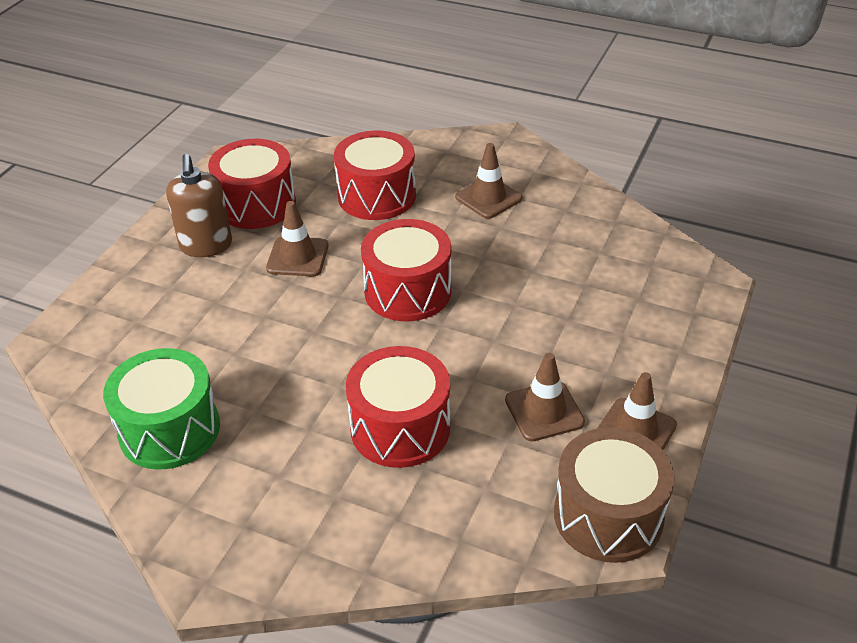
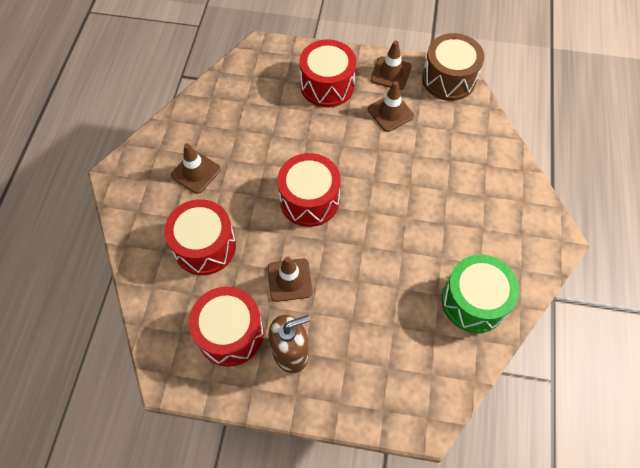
camera: 105 degrees left, 20 degrees up
(400, 428) = (426, 177): red drum -> red drum (327, 85)

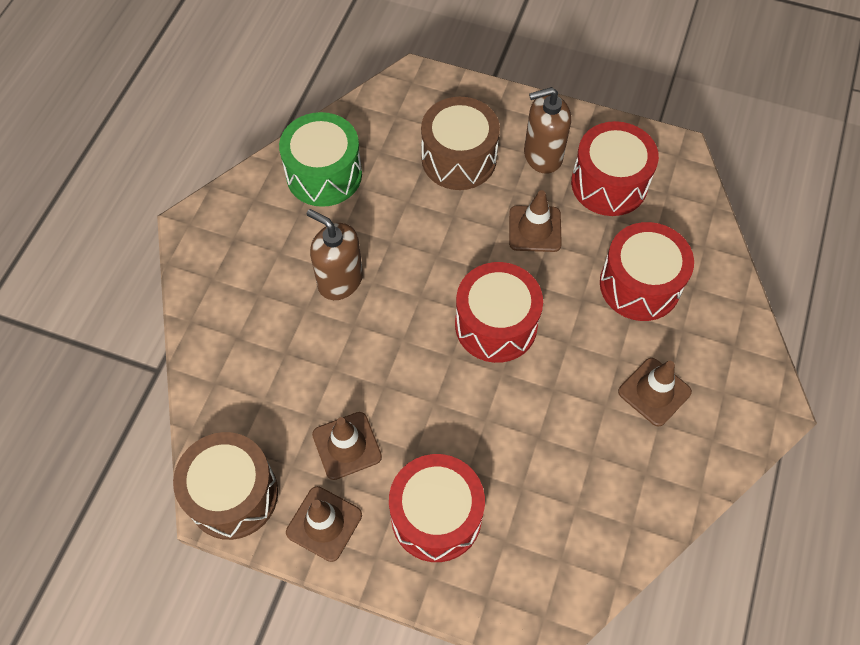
camera: 170 degrees left, 0 degrees up
(364, 337) = (459, 159): none -> brown drum
(430, 214) = (340, 280): none -> brown soap dispenser

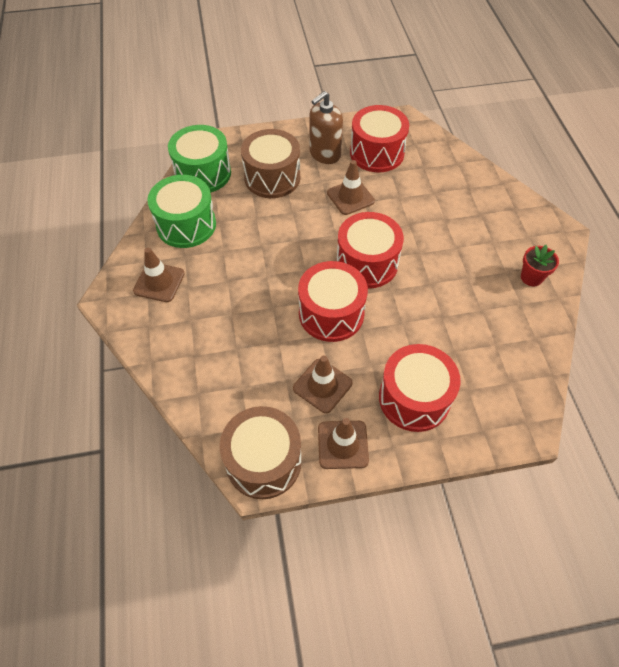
camera: 30 degrees left, 5 degrees down
(340, 280) = (243, 284): brown soap dispenser -> none
(383, 116) = (203, 173): none -> green drum
(640, 285) = (437, 200): red drum -> red drum (331, 313)
(654, 392) = (490, 255): brown traffic cone -> brown traffic cone (159, 282)
(685, 447) = (531, 277): none -> red flower pot

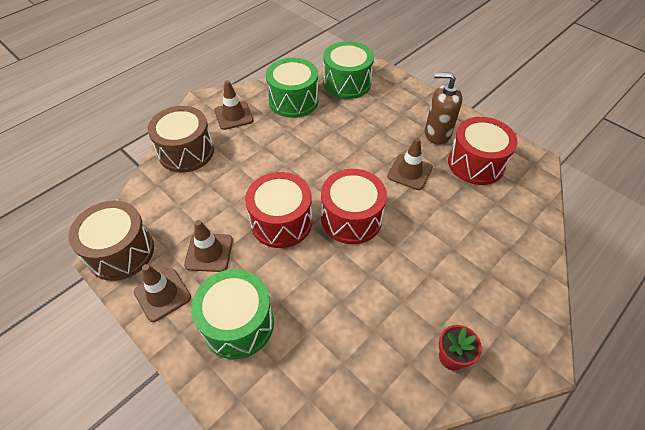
camera: 55 degrees right, 5 degrees down
(272, 177) = (381, 118): brown drum -> brown drum (186, 152)
(414, 398) = (238, 323): red drum -> green drum

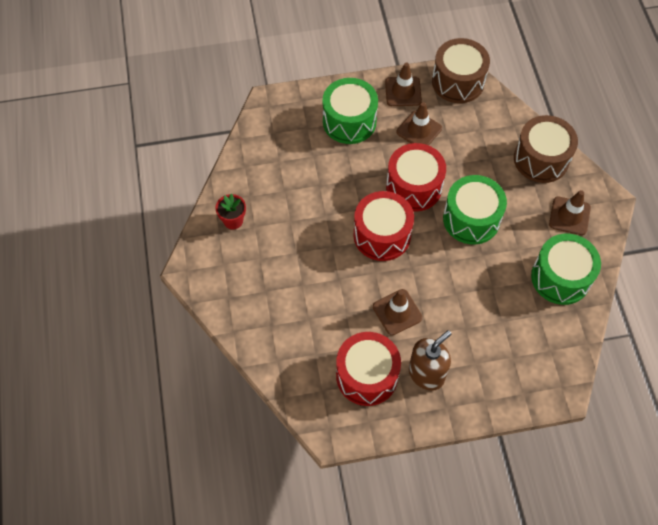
camera: 125 degrees right, 10 degrees up
(347, 83) = (559, 345): green drum -> green drum (471, 219)

